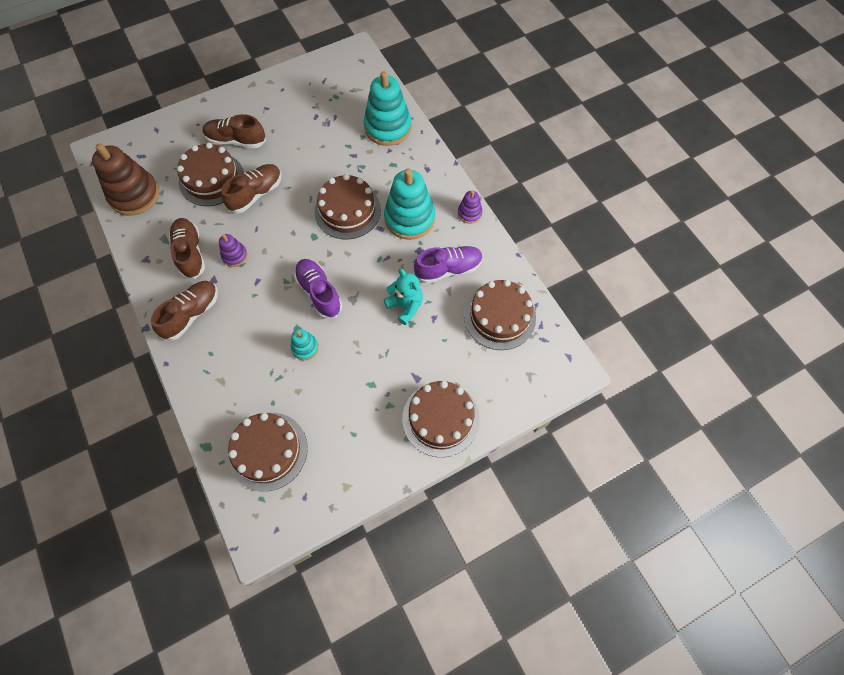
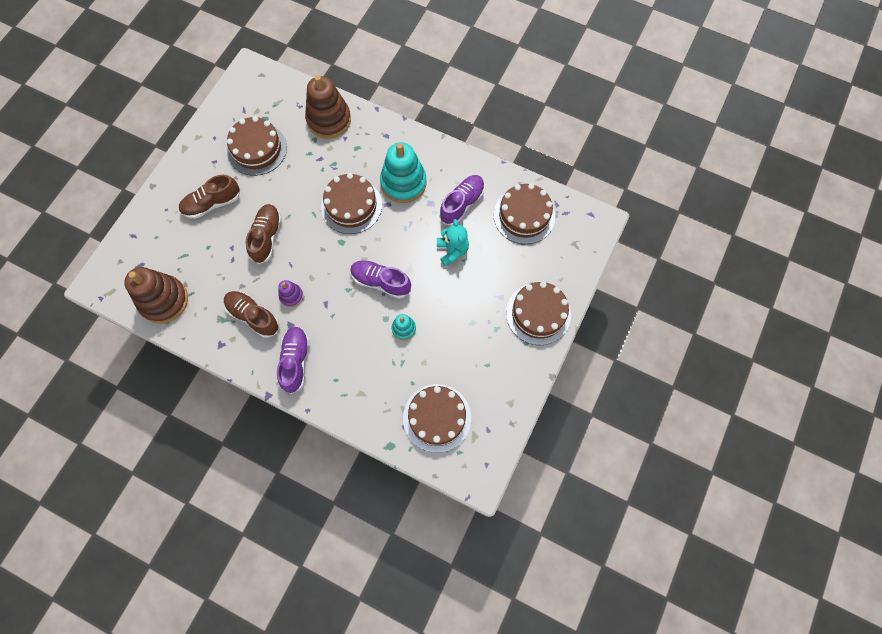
camera: 35 degrees left, 5 degrees up
(192, 314) = (295, 361): brown shoe -> purple shoe
(211, 179) = (219, 247): brown cake -> brown cake (257, 149)
(388, 127) = (329, 120): turquoise stacking toy -> brown stacking toy
(405, 306) = (452, 251): turquoise teddy bear -> turquoise teddy bear turned 60 degrees clockwise
(469, 213) = (445, 151): purple stacking toy -> none

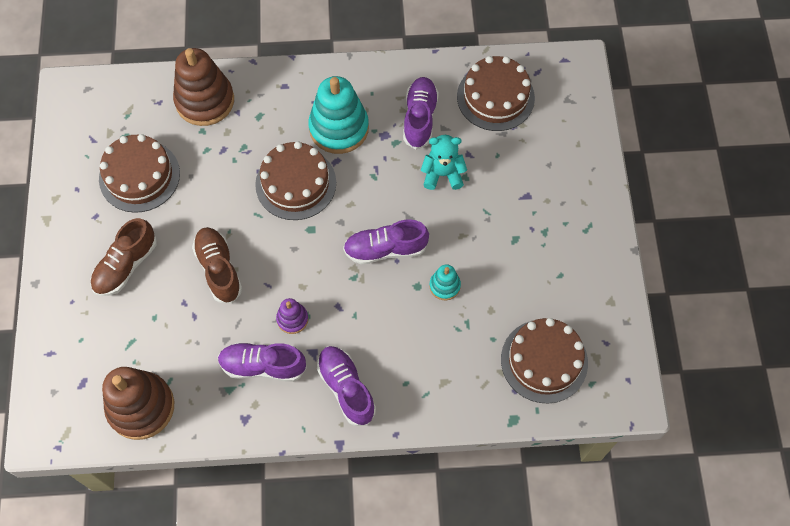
camera: 30 degrees left, 5 degrees down
(253, 316) = (262, 366): brown shoe -> purple shoe
(452, 251) = (442, 174): turquoise teddy bear -> turquoise teddy bear turned 45 degrees counterclockwise
(538, 314) = (578, 192): brown cake -> none

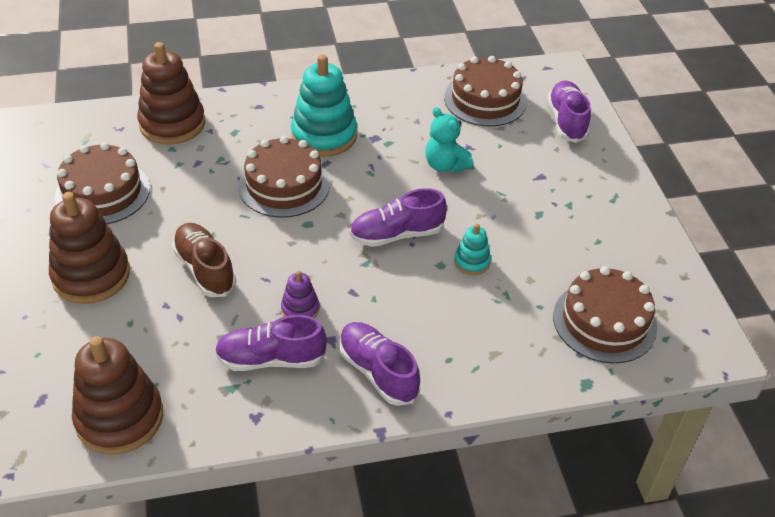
camera: 10 degrees left, 20 degrees down
(126, 265) = (91, 275): brown shoe -> brown stacking toy
(420, 118) = (410, 122): purple shoe -> purple shoe (566, 121)
(442, 174) = (445, 165): turquoise teddy bear -> turquoise teddy bear turned 120 degrees counterclockwise

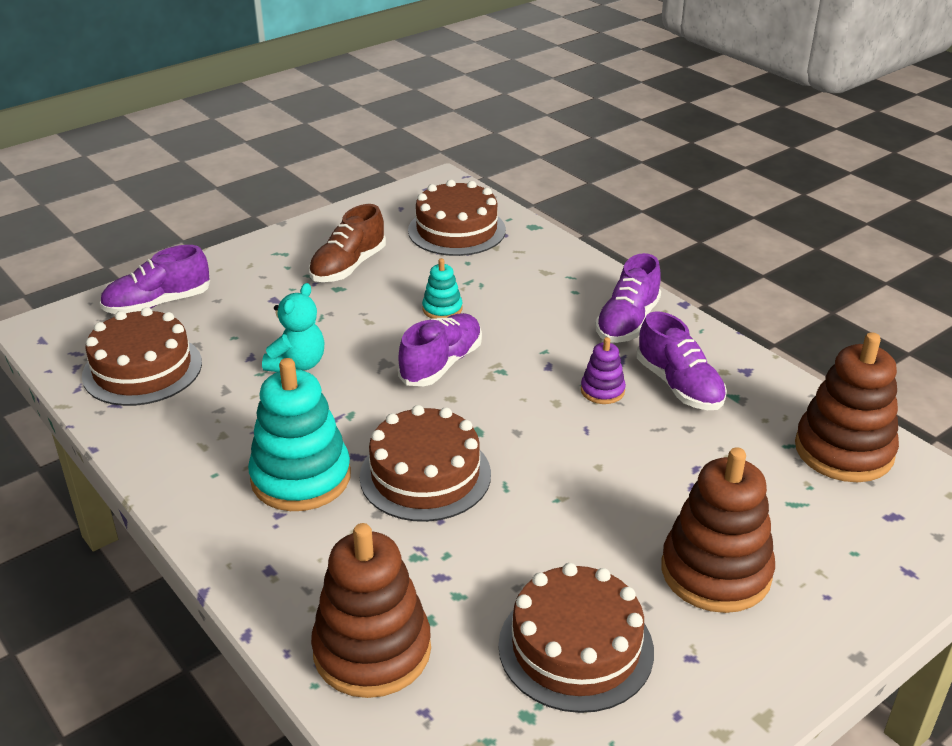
camera: 115 degrees left, 10 degrees down
(205, 269) = (615, 480): brown shoe -> brown shoe (348, 267)
(396, 234) = (441, 364): purple shoe -> purple shoe turned 105 degrees counterclockwise

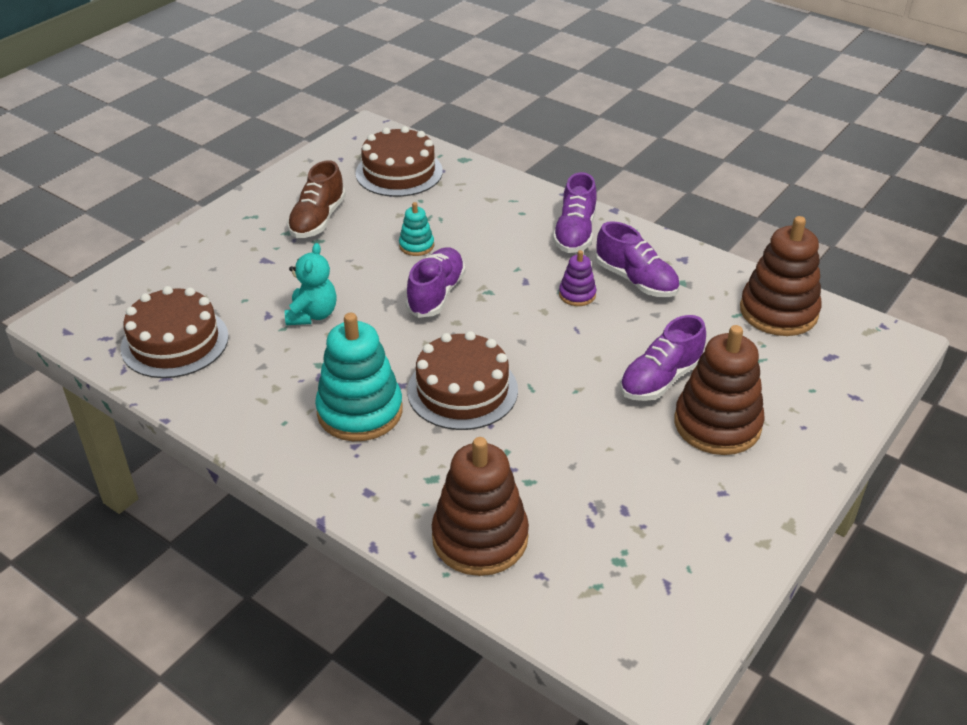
camera: 15 degrees left, 5 degrees up
(157, 304) = (159, 280): purple shoe -> purple shoe (660, 379)
(576, 647) = (635, 503): brown cake -> none

